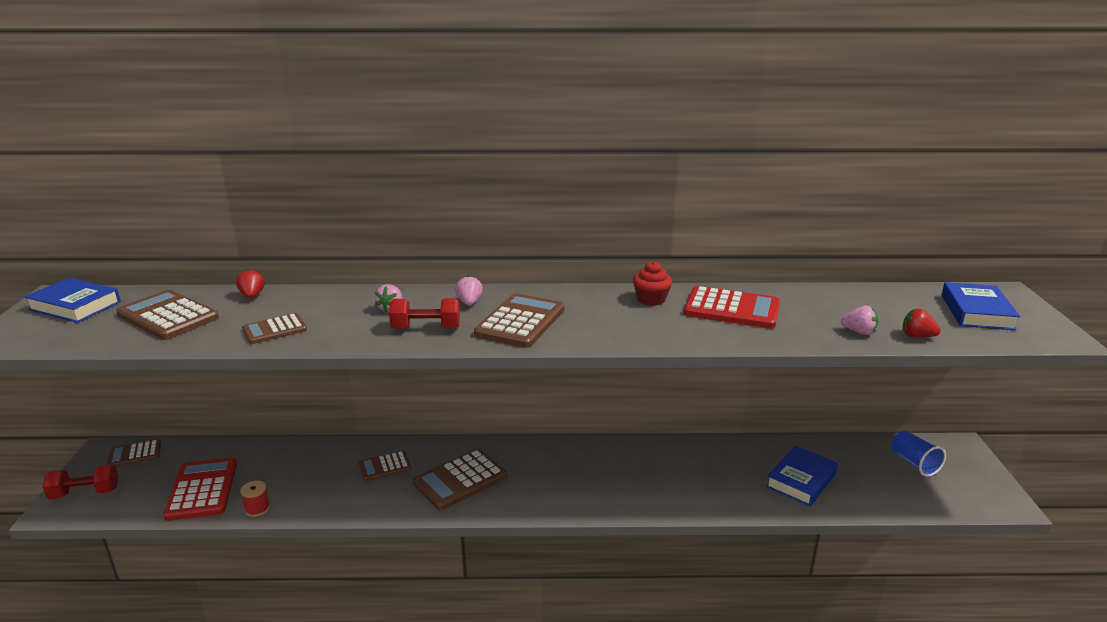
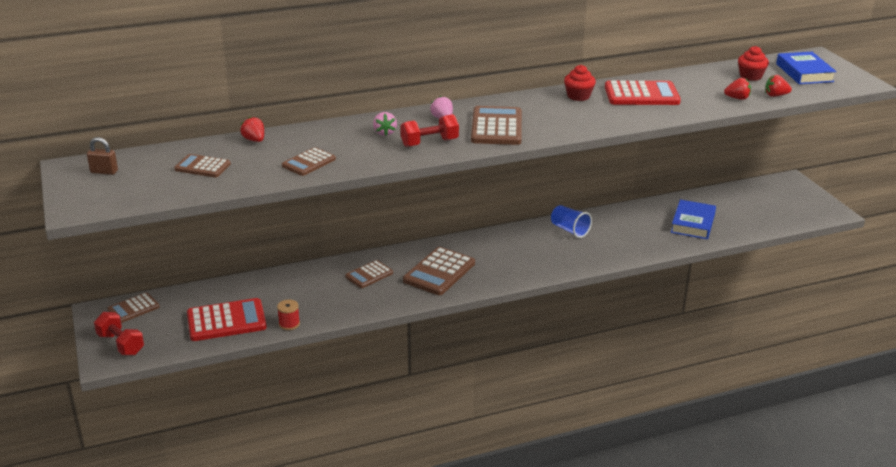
camera: 20 degrees left, 5 degrees up
(75, 306) = (104, 172): blue book -> brown padlock
(85, 493) = (121, 344): red dumbbell -> red dumbbell turned 75 degrees clockwise
(168, 316) = (202, 167): brown calculator -> brown calculator, size x0.60
(202, 490) = (226, 321): red calculator -> red calculator turned 105 degrees clockwise
(859, 332) = (737, 98): pink strawberry -> red strawberry
(896, 306) = (750, 76): none -> red cupcake
(914, 463) = (763, 198): blue cup -> blue cup (569, 230)

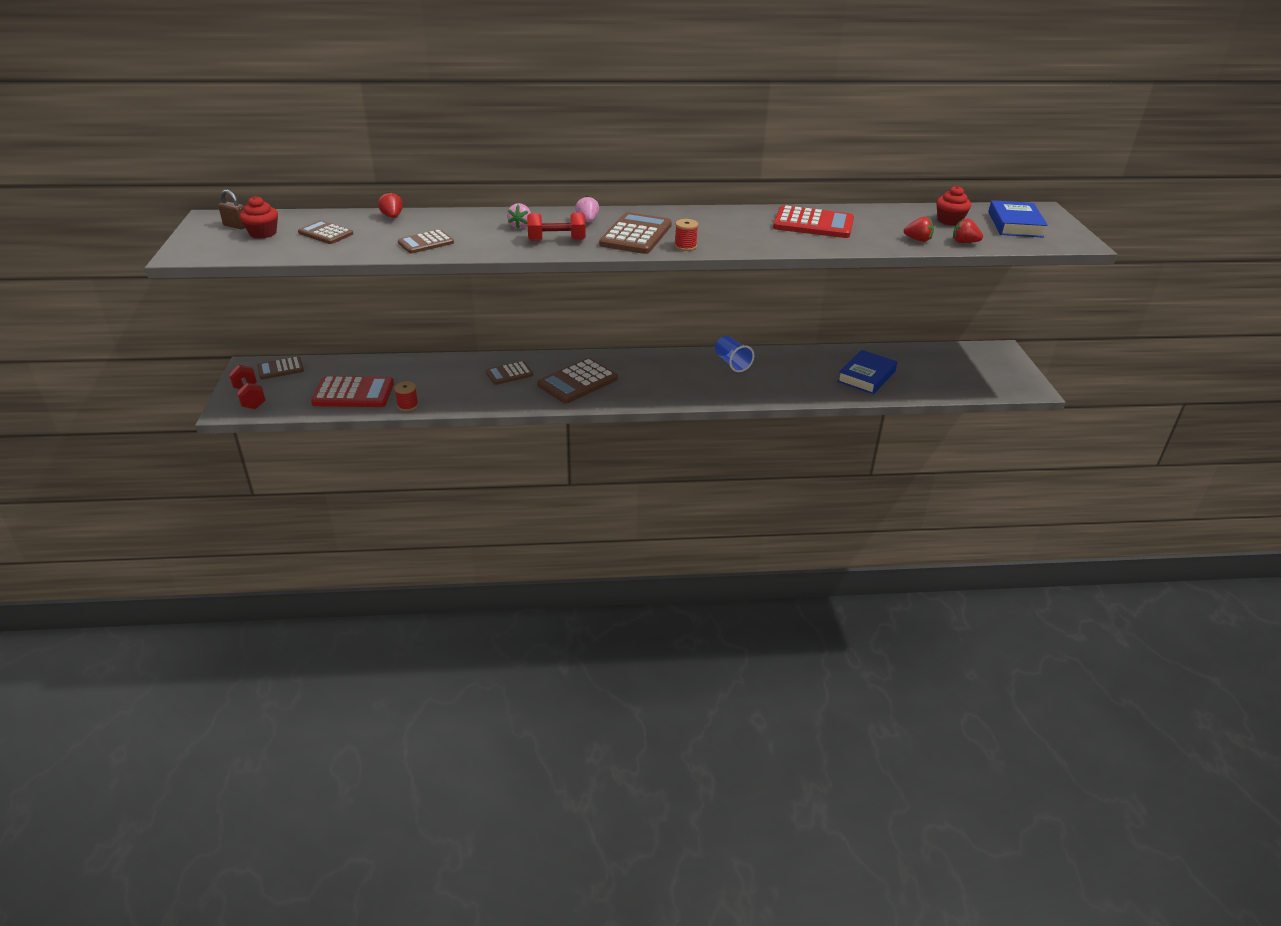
camera: 15 degrees right, 5 degrees up
(548, 132) = (685, 246): none -> red spool
(578, 96) = (744, 217): red cupcake -> red cupcake (263, 233)

